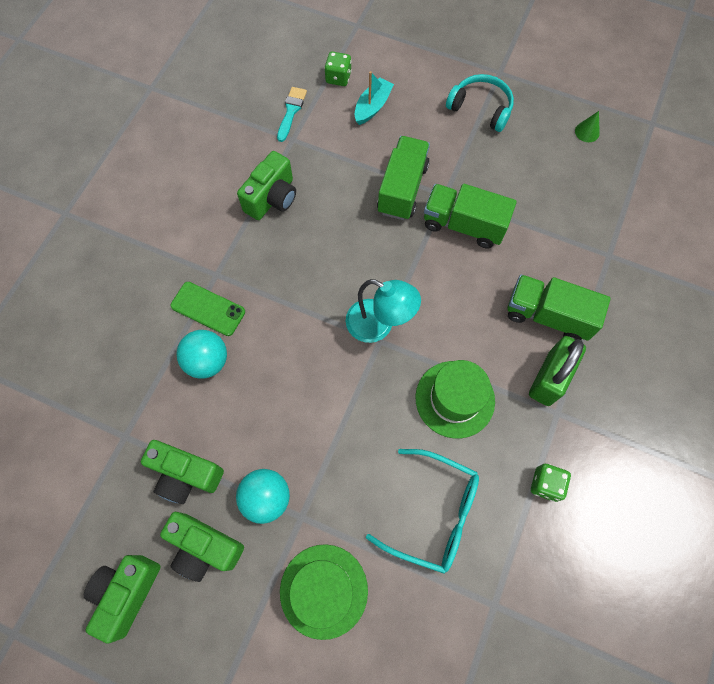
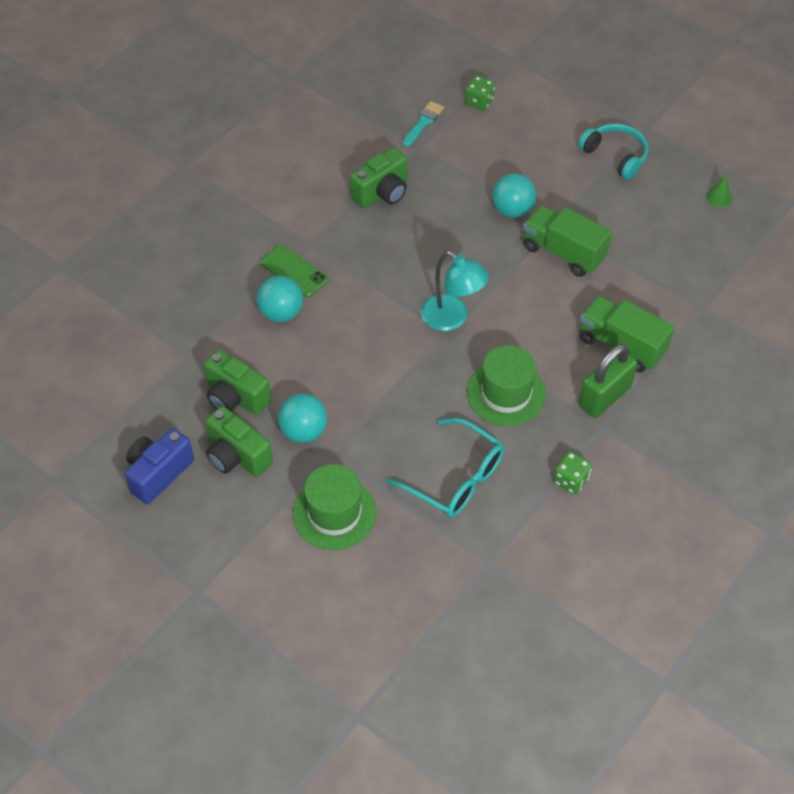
camera: 15 degrees right, 15 degrees down
(127, 592) = (158, 473): green camera -> blue camera
(372, 107) = (505, 134): turquoise boat -> none
(402, 189) = (512, 210): green truck -> turquoise ball

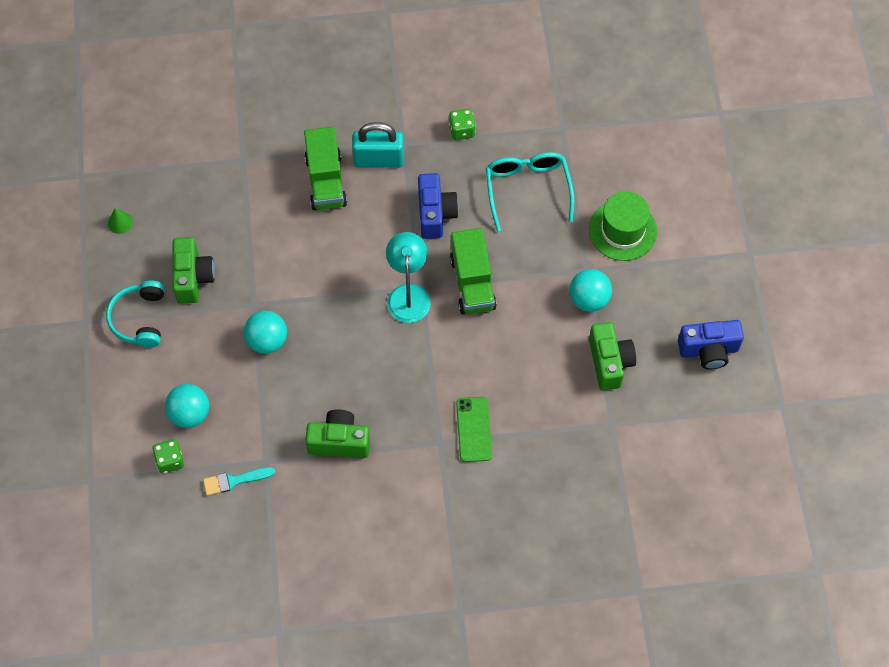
camera: 135 degrees left, 10 degrees up
(237, 456) = (647, 319): green camera -> green camera (193, 278)
(281, 313) = (517, 402): turquoise ball -> turquoise ball (190, 414)
(506, 393) = (435, 214): green hat -> blue camera
(563, 253) = (276, 276): green truck -> green truck (472, 283)
(604, 397) = (379, 159): green padlock -> turquoise padlock

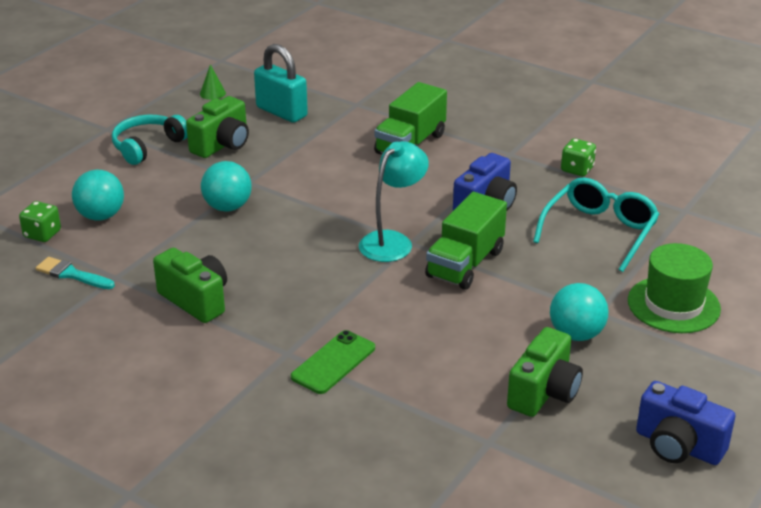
camera: 40 degrees right, 30 degrees down
(379, 159) = (475, 152): turquoise padlock -> turquoise padlock (281, 112)

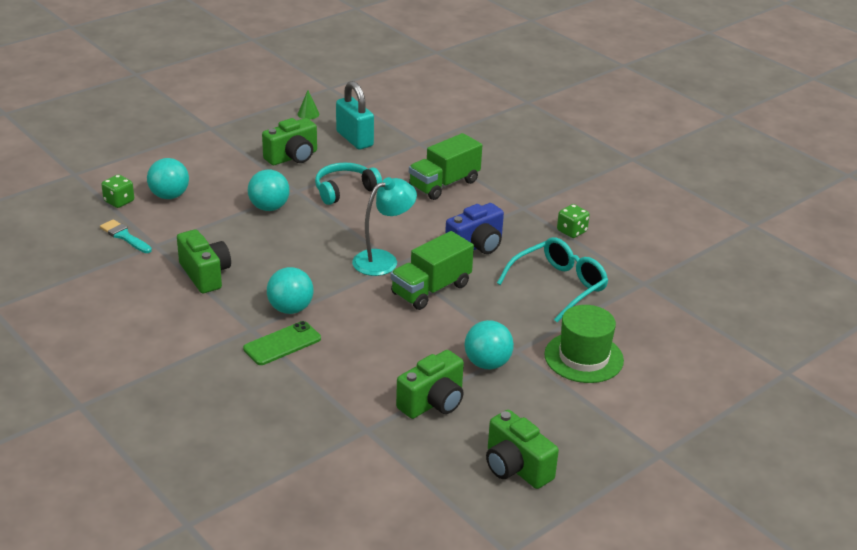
camera: 15 degrees right, 0 degrees up
(147, 146) = (234, 148): turquoise headphones -> turquoise headphones (344, 190)
(319, 319) = (290, 309): none -> turquoise ball
(678, 446) = (516, 467): blue camera -> green camera

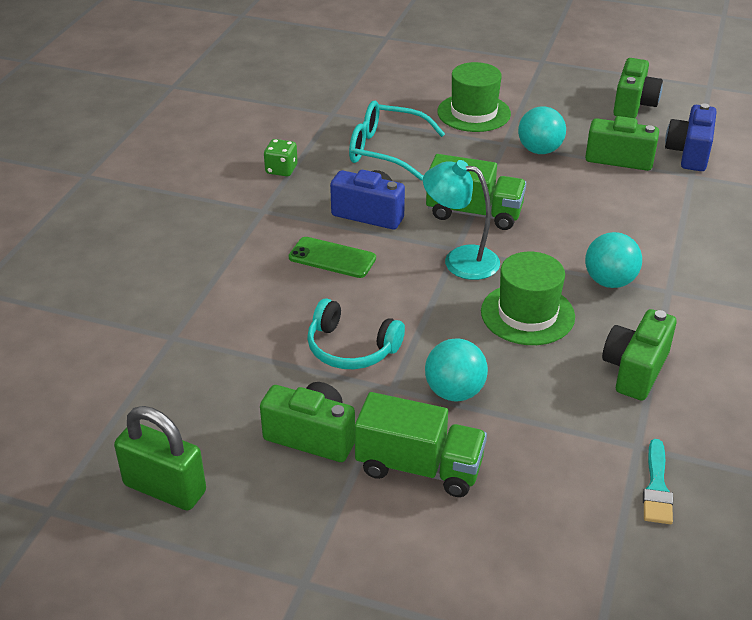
camera: 120 degrees left, 5 degrees up
(119, 201) = (597, 550): green dice -> none
(169, 196) = (528, 504): turquoise ball -> none
(282, 344) = (661, 262): green phone -> green phone (332, 258)
(300, 260) = (527, 314): none -> green hat
(308, 114) = (165, 488): green cone -> green padlock
(354, 139) = (208, 401): turquoise padlock -> none
(400, 450) = (689, 153): none -> blue camera
(444, 184) = (262, 278): green truck -> green truck (419, 467)

